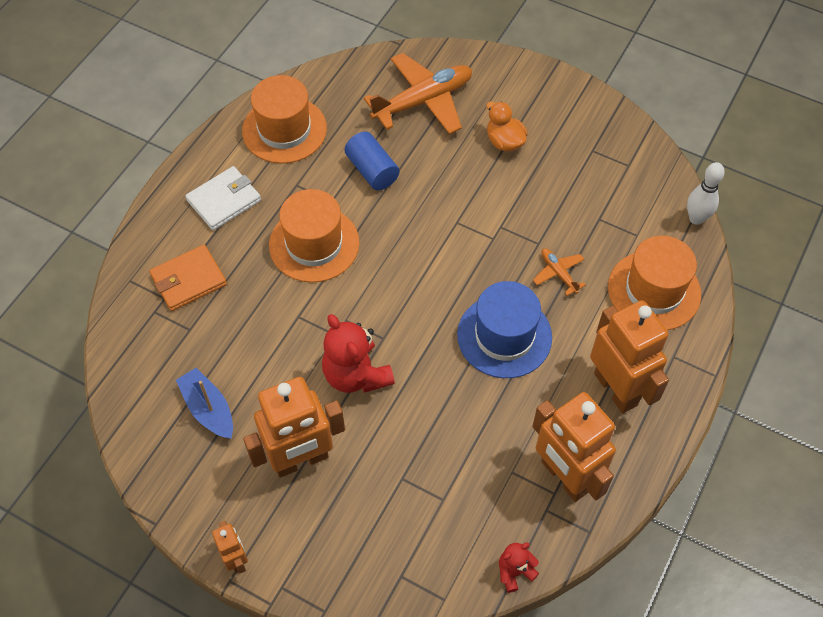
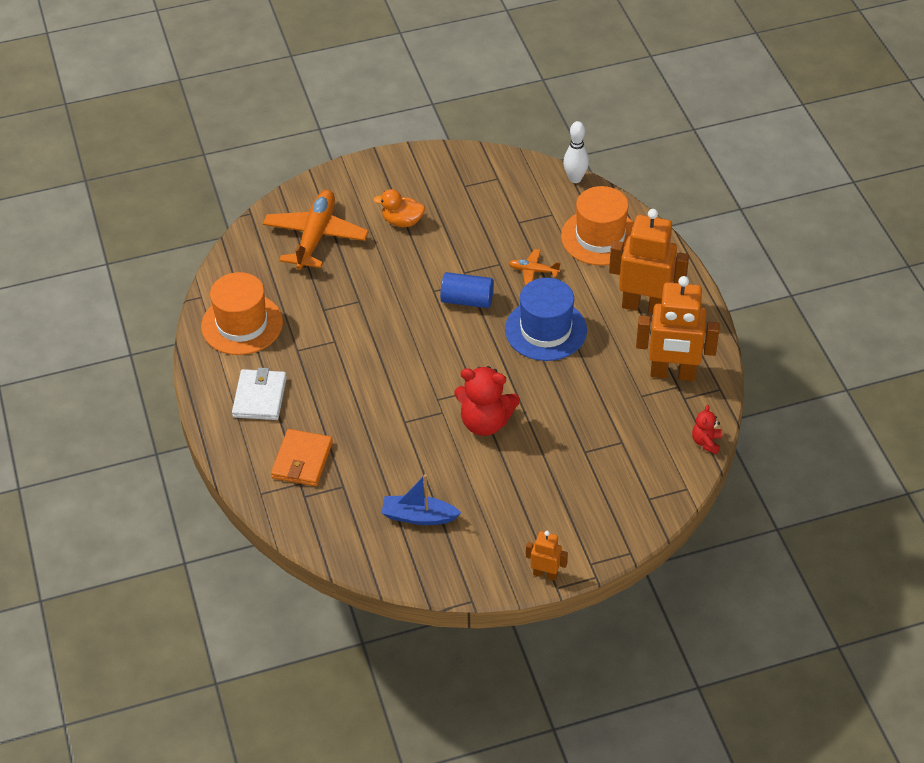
camera: 45 degrees left, 10 degrees down
(301, 460) = (514, 493): orange robot -> none
(314, 244) = (358, 374): orange hat -> none
(372, 170) = (337, 303): blue cylinder -> blue cylinder (467, 300)

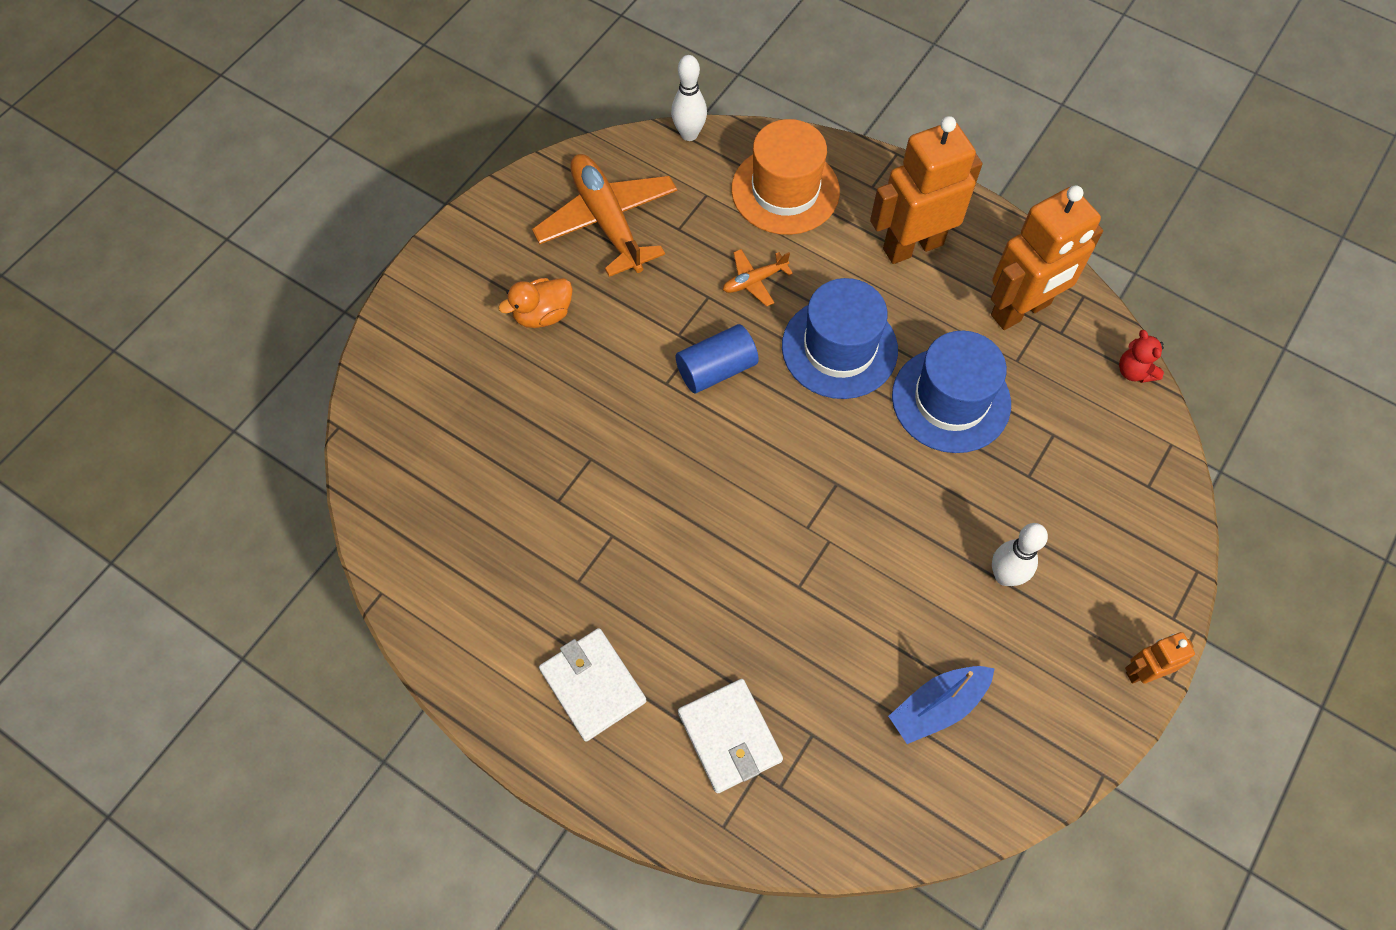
camera: 40 degrees left, 15 degrees up
(242, 324) = (472, 595): orange hat -> none
(302, 460) = (730, 736): orange wallet -> white wallet
(315, 237) = (454, 405): orange plane -> orange plane (607, 221)
(485, 422) = (889, 518): red teddy bear -> none
(518, 486) = (1004, 576): none -> white bowling pin
(581, 391) = (951, 400): none -> blue hat

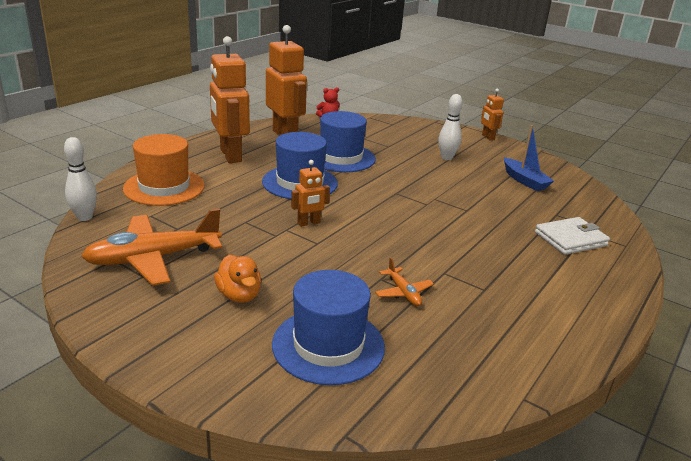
camera: 90 degrees left, 35 degrees down
(460, 406) = (328, 345): none -> blue hat
(592, 685) = (560, 286): white wallet -> none
(716, 369) = (309, 223): blue cylinder -> orange robot
(754, 281) = (238, 204): orange plane -> orange plane (403, 292)

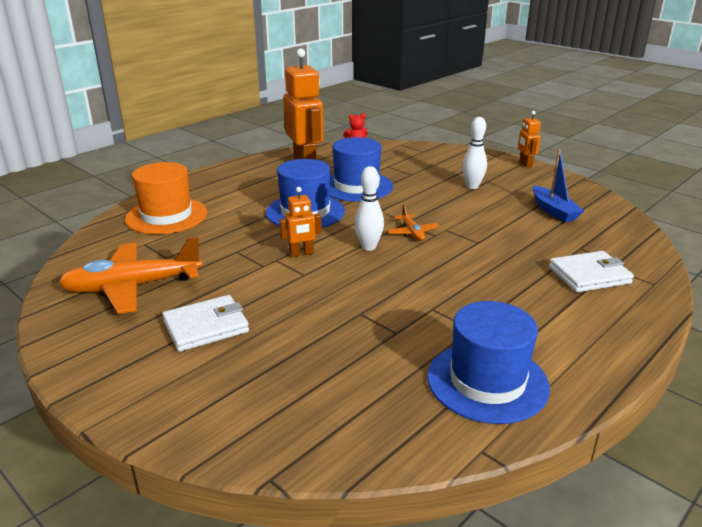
camera: 10 degrees right, 0 degrees up
(85, 217) = (80, 245): white bowling pin -> white bowling pin (368, 247)
(230, 155) = (242, 184): orange robot -> none
(239, 295) = (206, 326): orange duck -> white wallet
(328, 345) = (282, 382): blue hat -> blue hat (487, 381)
(403, 292) = (380, 329): orange plane -> orange plane (412, 232)

